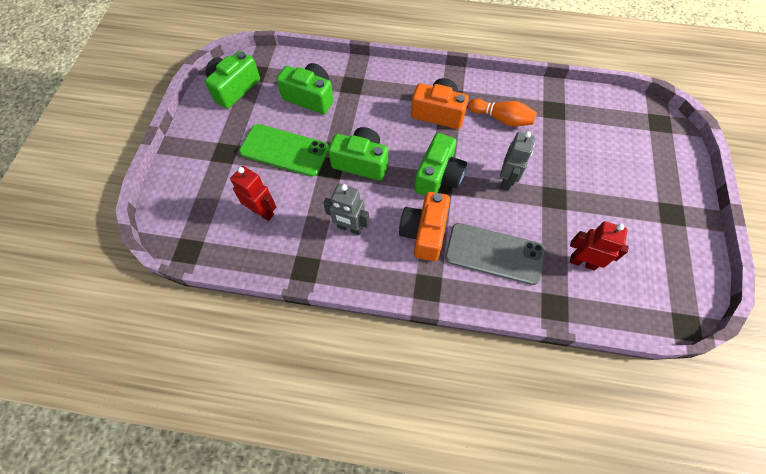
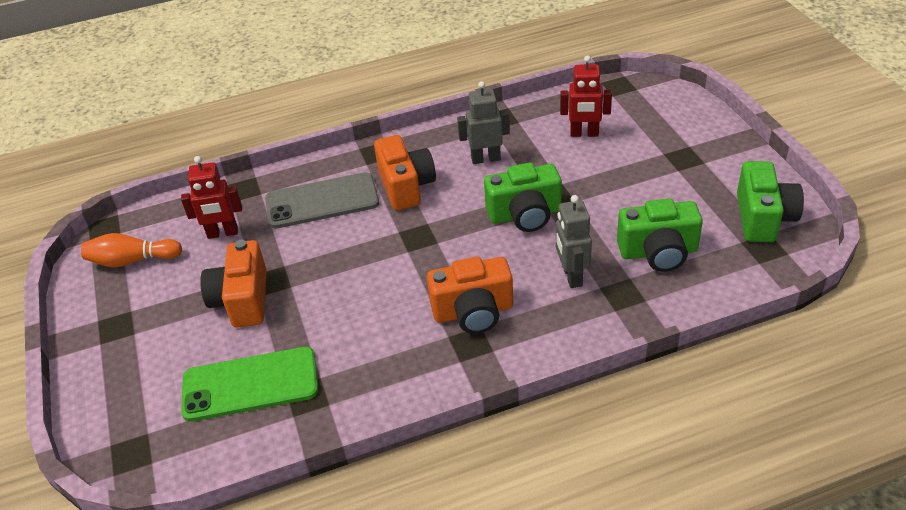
camera: 155 degrees right, 20 degrees down
(284, 150) = (622, 187): green phone -> green phone (250, 384)
(438, 176) = (424, 240): green camera -> none
(501, 119) = (380, 345): orange bowling pin -> orange bowling pin (132, 260)
(507, 180) = (338, 272): grey robot -> grey robot (571, 276)
(578, 191) = (242, 300): none -> orange camera

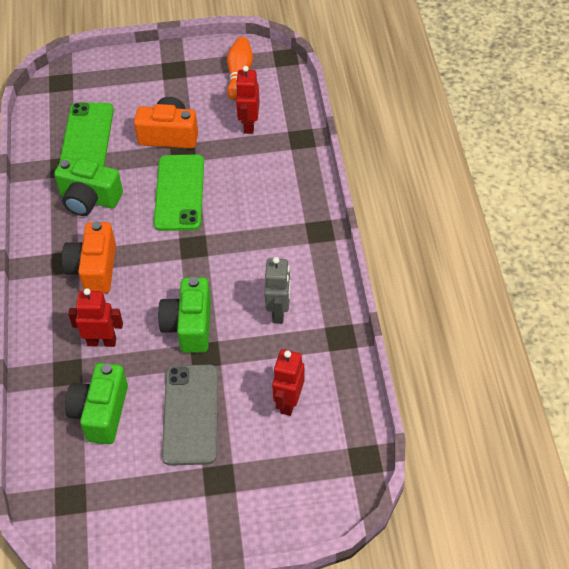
camera: 100 degrees right, 10 degrees up
(322, 201) = (264, 188): grey phone -> grey phone (191, 414)
(339, 267) = (179, 193): none -> green phone
(406, 186) = (261, 246): orange camera -> none
(571, 276) = (102, 341): grey robot -> red robot
(763, 218) = (106, 514): green camera -> green camera (89, 199)

